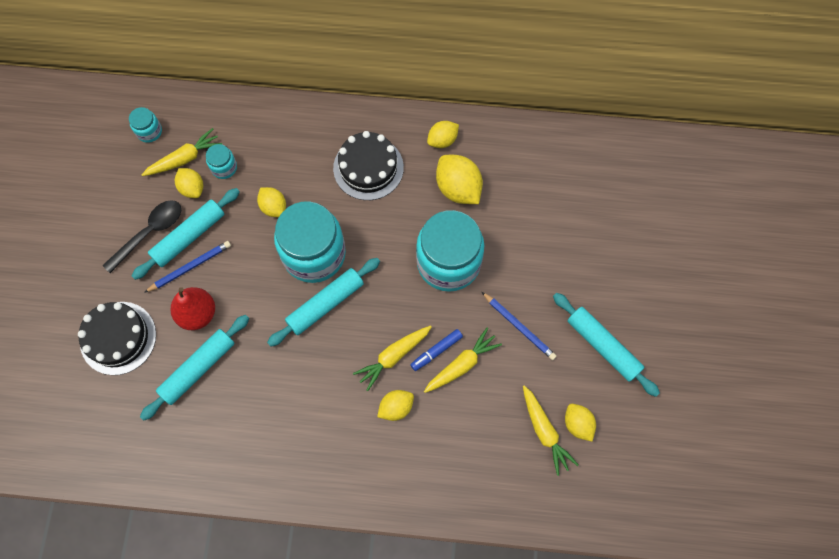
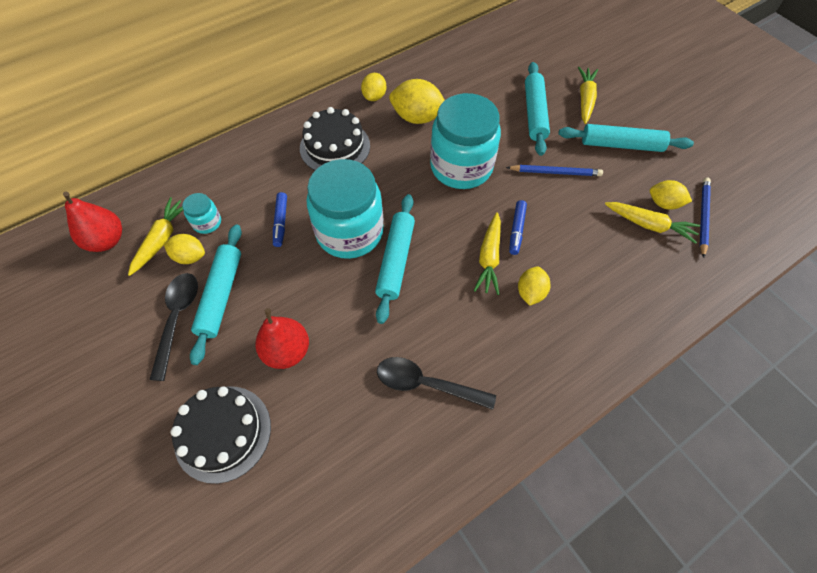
camera: 40 degrees left, 10 degrees down
(149, 131) = (107, 241): turquoise jar -> red pear
(190, 267) = (244, 319): blue pencil -> blue pencil (703, 217)
(198, 369) = (331, 396): turquoise rolling pin -> turquoise rolling pin (534, 113)
(263, 412) = (426, 384): none -> black spoon
(273, 207) = (281, 222): yellow lemon -> blue marker
(461, 364) = (544, 225): yellow carrot -> yellow carrot (585, 99)

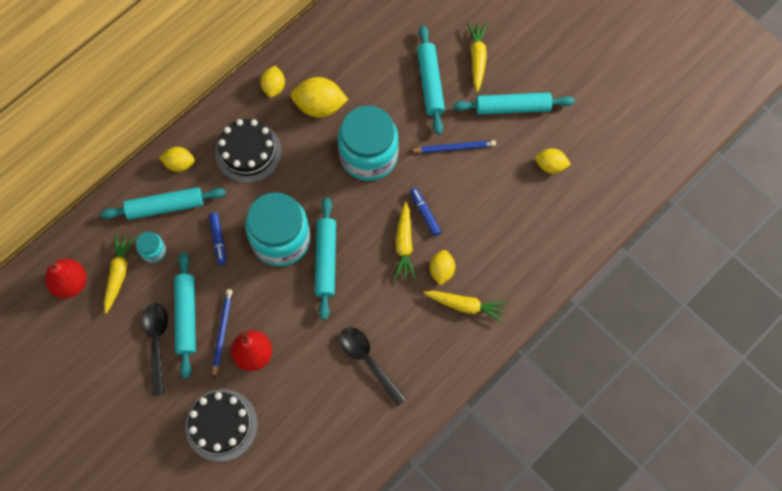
camera: 10 degrees left, 10 degrees up
(190, 257) = (149, 286): yellow lemon -> yellow lemon (179, 164)
(234, 183) = (165, 206): none -> turquoise rolling pin
(426, 384) = (368, 361): black spoon -> black spoon turned 45 degrees clockwise
(516, 230) = (425, 213): blue marker -> blue marker turned 150 degrees clockwise
(649, 225) = (538, 190): yellow carrot -> yellow carrot (465, 305)
(703, 217) = (584, 174): blue pencil -> blue pencil (222, 332)

